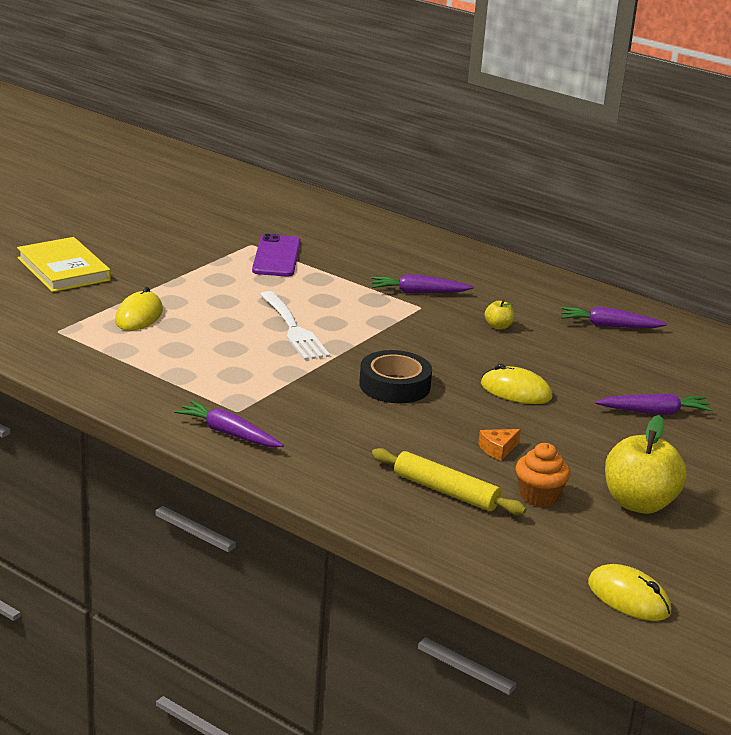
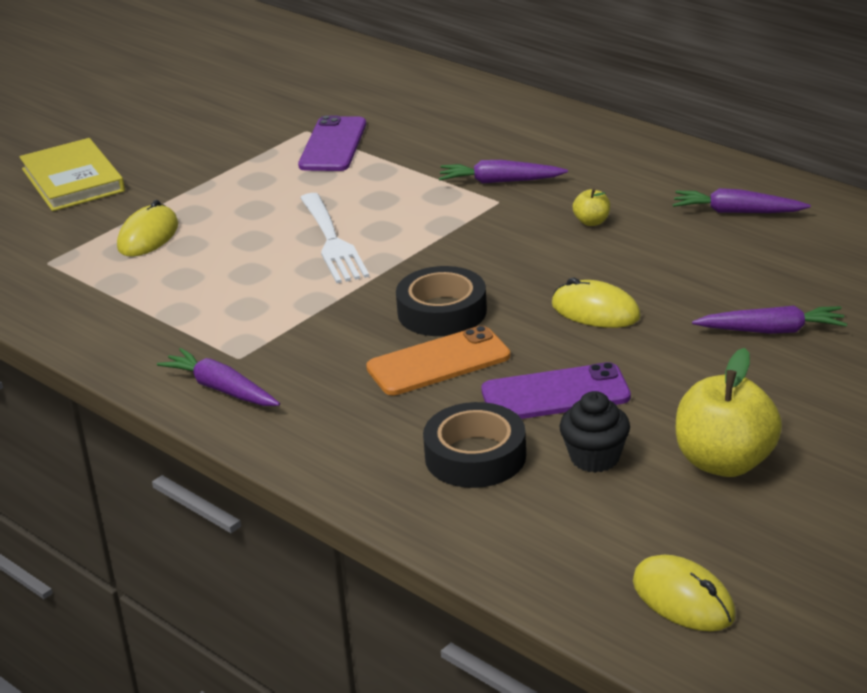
camera: 10 degrees right, 5 degrees up
(400, 422) = (438, 362): none -> orange phone
(445, 491) = (475, 456): yellow rolling pin -> black tape
(498, 449) = (555, 394): orange cheese -> purple phone
(539, 496) = (595, 458): orange cupcake -> black cupcake

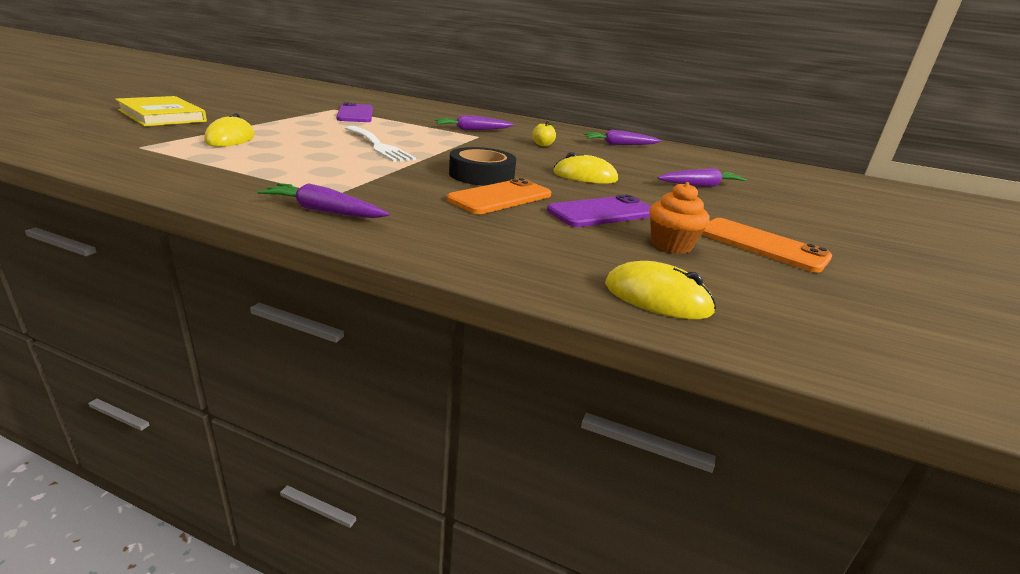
camera: 25 degrees left, 5 degrees down
(475, 456) = (579, 247): black tape -> none
(595, 458) = (671, 245): black cupcake -> orange cupcake
(683, 599) = (862, 336): yellow mouse -> yellow mouse (657, 298)
(725, 462) = (762, 245): yellow apple -> orange phone

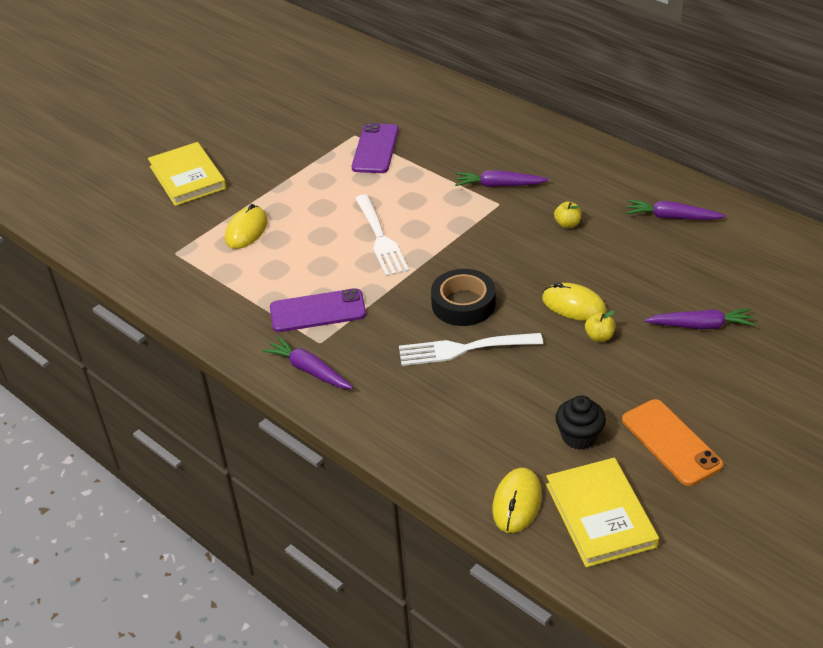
camera: 25 degrees right, 15 degrees up
(500, 197) = (463, 349): orange phone -> white fork
(602, 212) = (548, 379): purple phone -> purple phone (318, 311)
(624, 190) = (599, 337): none -> yellow apple
(657, 298) = (517, 502): yellow mouse -> yellow mouse turned 60 degrees clockwise
(671, 245) = (579, 436): orange cupcake -> black cupcake
(762, 301) = (600, 515): none -> yellow book

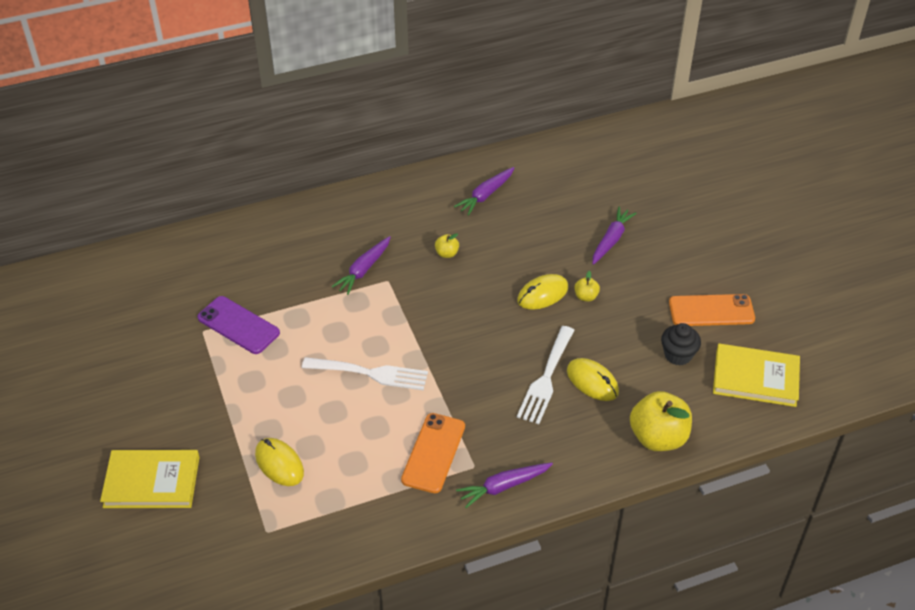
camera: 65 degrees left, 5 degrees up
(318, 311) = (433, 453): purple phone -> orange phone
(449, 460) = (658, 437): none -> yellow apple
(463, 304) = (494, 356): black tape -> none
(517, 502) = (720, 417): yellow mouse -> yellow mouse (592, 381)

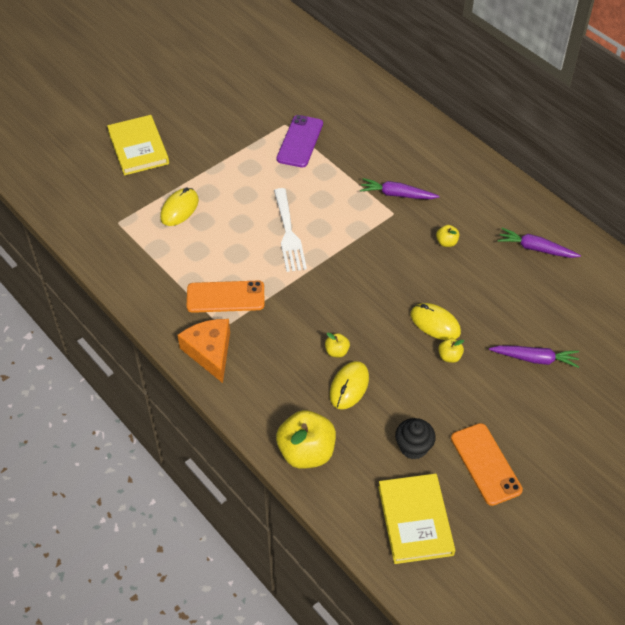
camera: 70 degrees right, 5 degrees up
(503, 486) = (210, 352): purple carrot -> orange cheese
(546, 378) = (337, 351): white fork -> yellow apple

